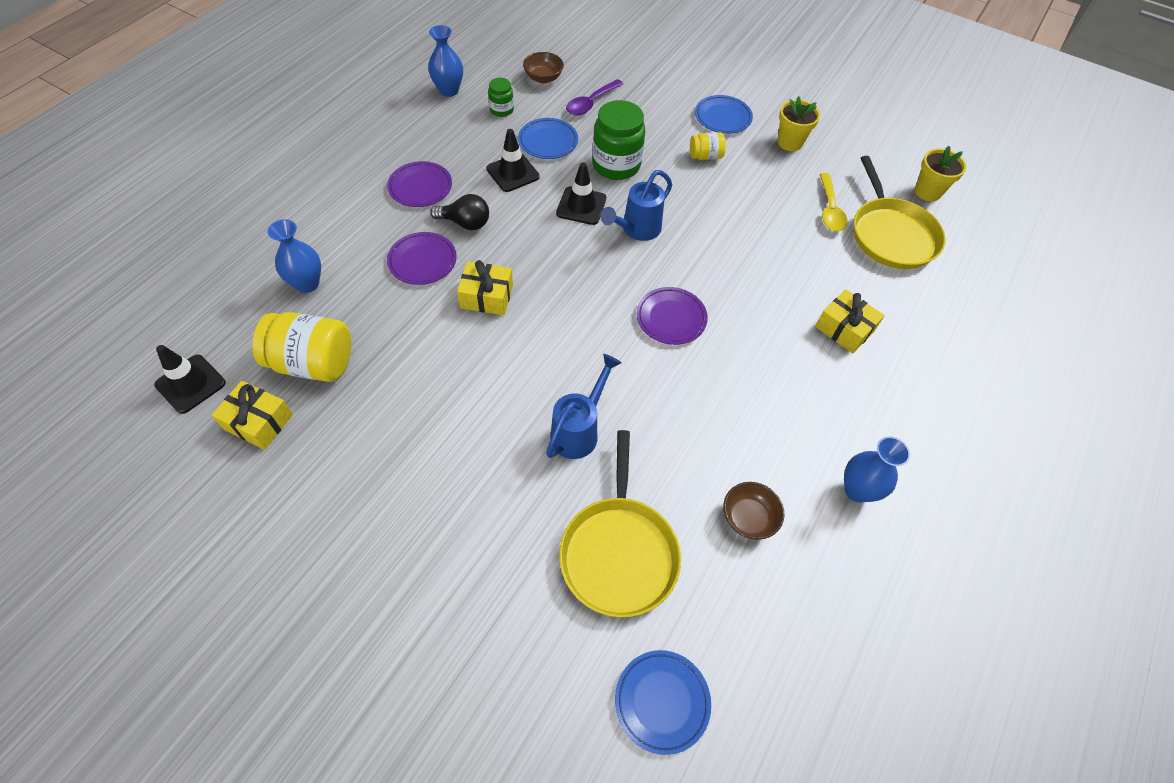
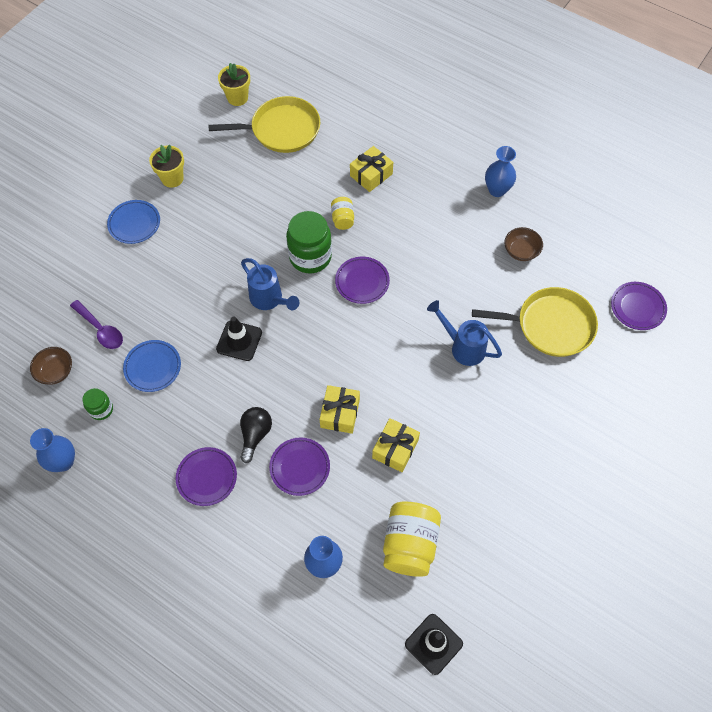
camera: 85 degrees left, 5 degrees up
(258, 422) = (467, 578): yellow gift -> yellow gift (395, 449)
(513, 173) = (193, 397): black traffic cone -> none
(616, 165) = (189, 311): green jar -> green jar (310, 257)
(662, 701) = (637, 307): blue plate -> purple plate
(705, 156) = (184, 242): yellow jar -> yellow jar (342, 219)
(829, 210) = (253, 164): yellow spoon -> none

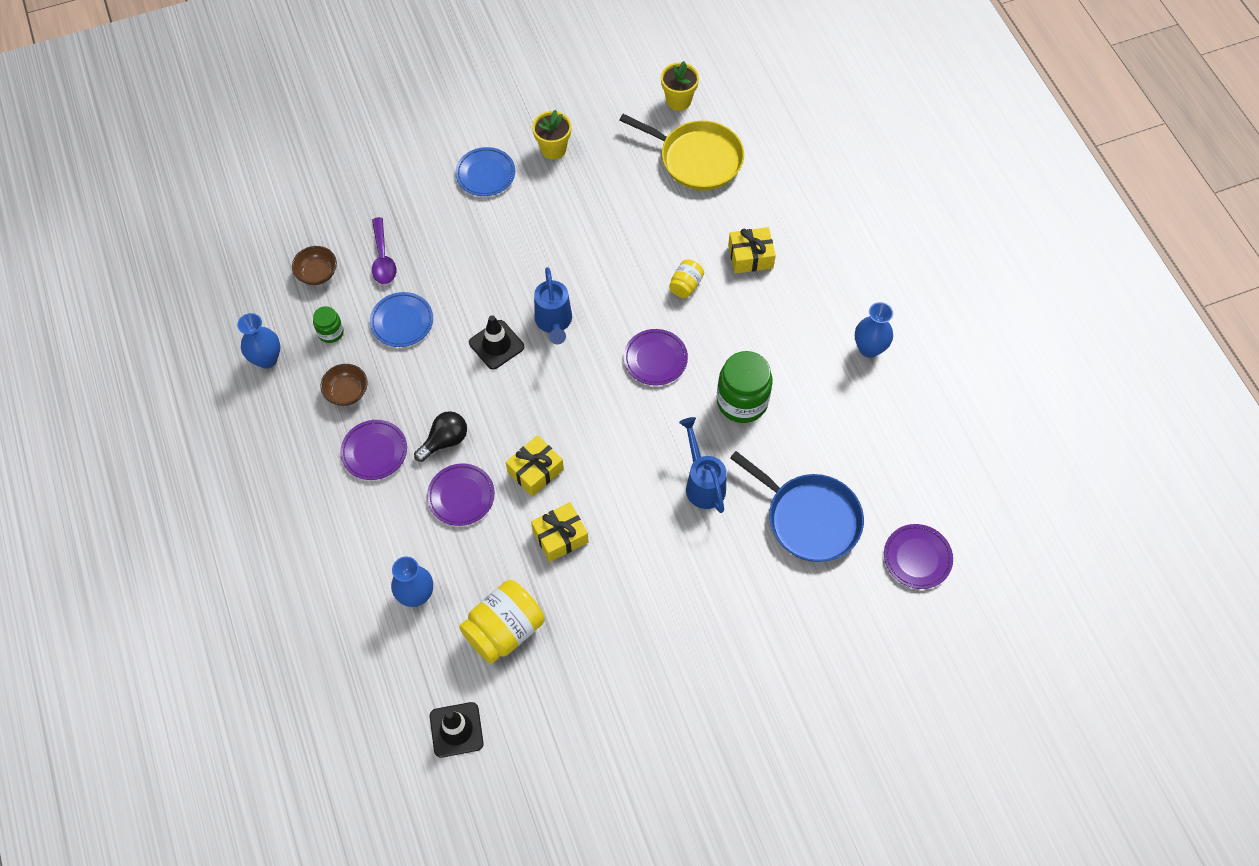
camera: 35 degrees right, 0 degrees up
(310, 257) = (625, 304): green jar -> green jar (742, 401)
(521, 251) = (841, 426): brown bowl -> brown bowl (347, 392)
(550, 325) = (809, 518): yellow pan -> blue pan

